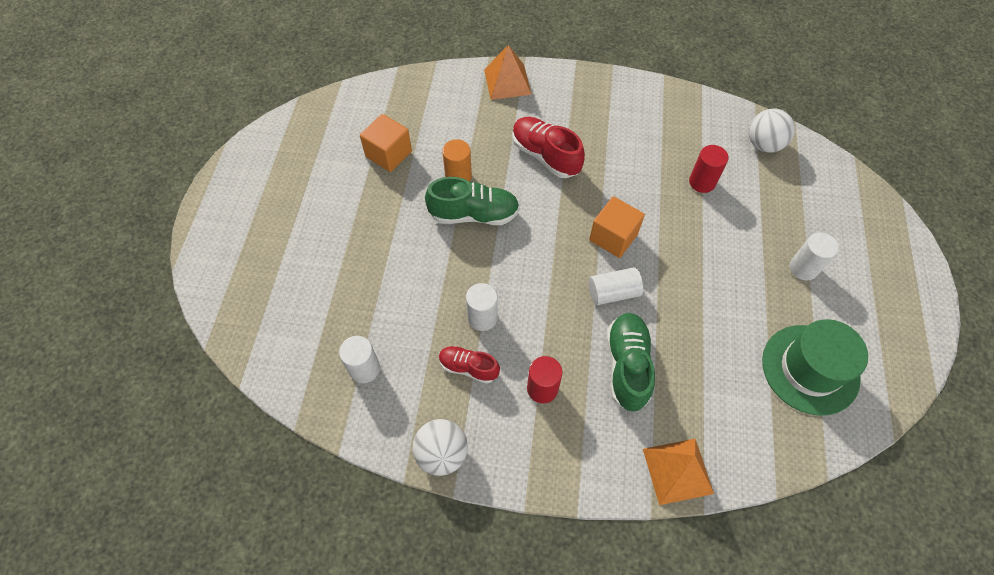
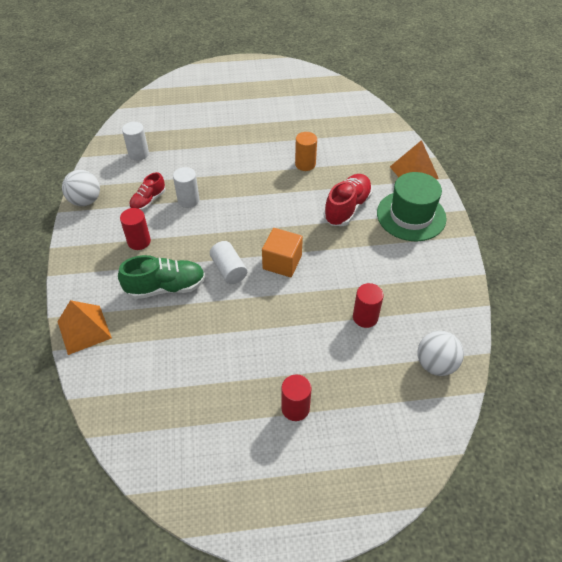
camera: 75 degrees right, 10 degrees down
(388, 154) = (310, 126): orange cube -> none
(468, 367) = (148, 201): red shoe -> red shoe turned 150 degrees counterclockwise
(474, 214) = (274, 179): green shoe -> none
(803, 268) = (295, 408): white cylinder -> red cylinder
(810, 369) = (187, 419): green hat -> green hat (411, 215)

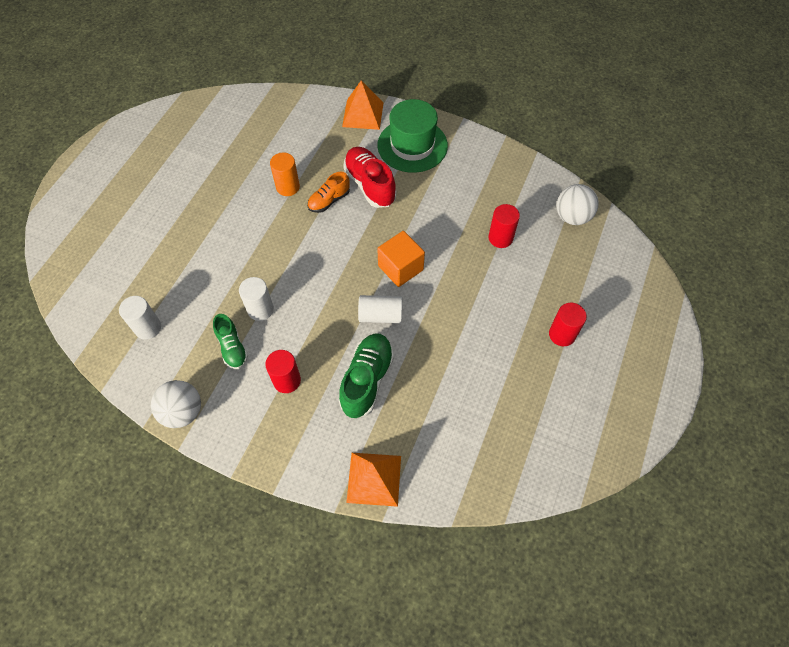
camera: 60 degrees left, 10 degrees up
(148, 201) = (232, 348): red shoe -> green shoe
(312, 192) = (329, 200): none -> orange shoe

